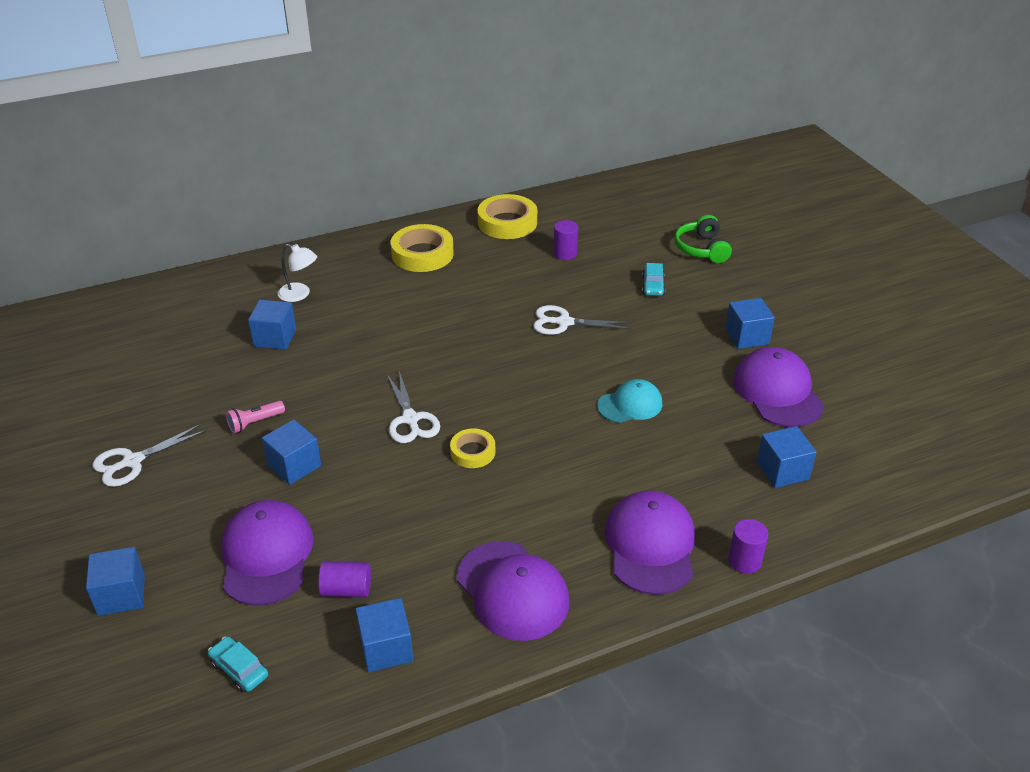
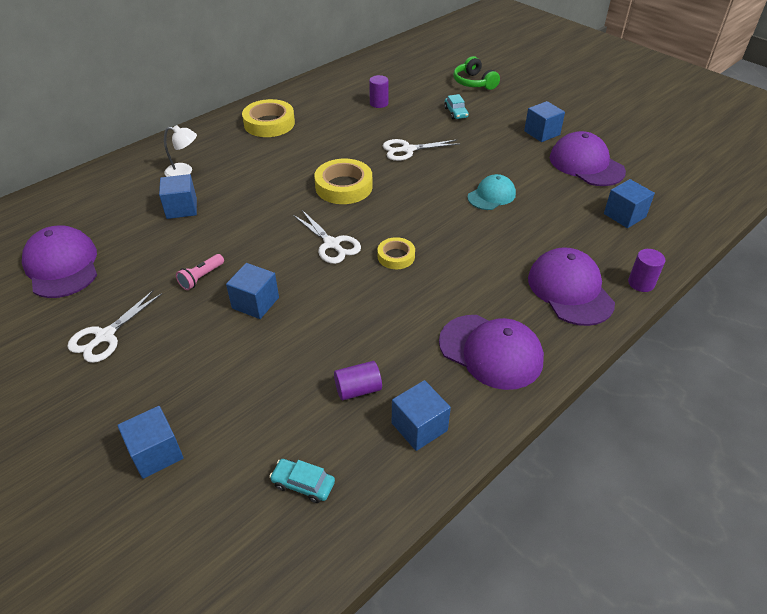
camera: 20 degrees left, 5 degrees up
(266, 555) = (272, 381): purple cap -> purple cap (62, 266)
(507, 222) = (322, 90): yellow tape -> yellow tape (344, 187)

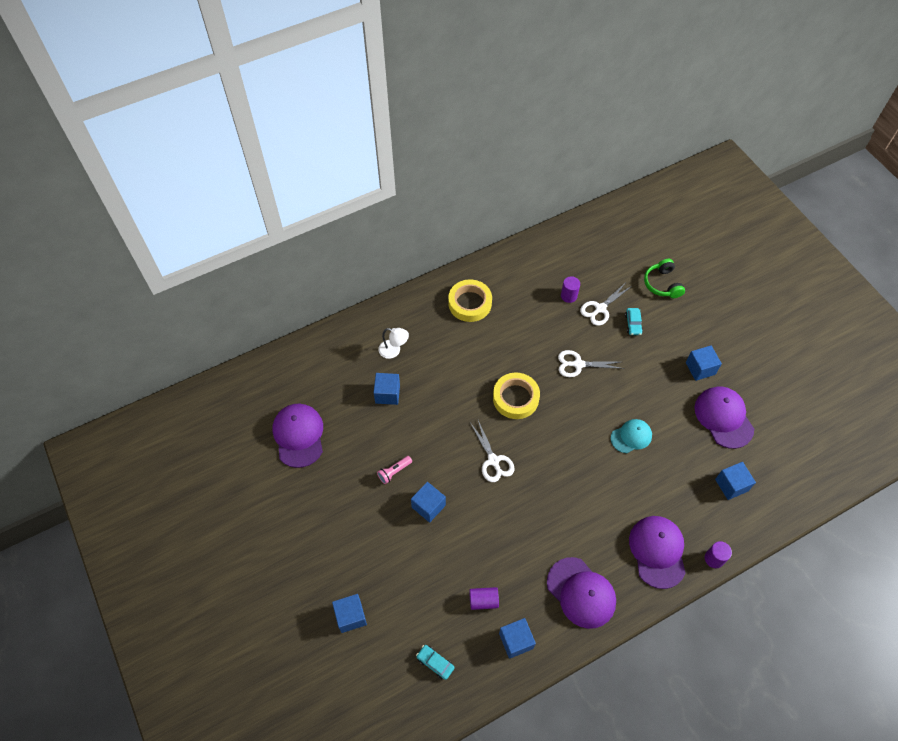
camera: 15 degrees right, 15 degrees up
(105, 336) = (325, 511): white scissors -> white scissors (600, 309)
(396, 256) = (538, 485): yellow tape -> none

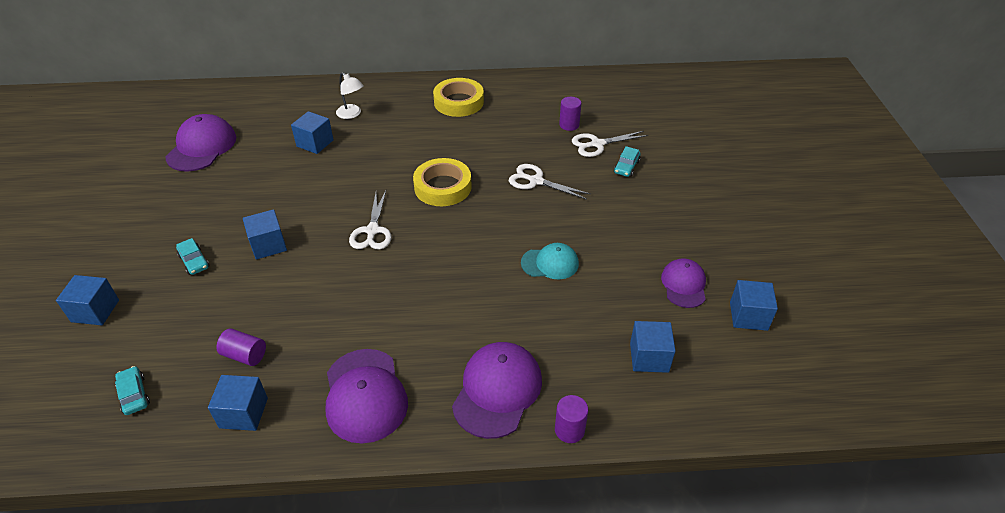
camera: 25 degrees right, 15 degrees down
(386, 544) = (194, 261): none -> turquoise car
(394, 472) = (262, 204): pink flashlight -> none
(662, 284) = (686, 145): green headphones -> none
(700, 368) = (683, 229): blue cube -> blue cube (748, 316)
(723, 418) = (684, 285): purple cap -> purple cap, size x0.63

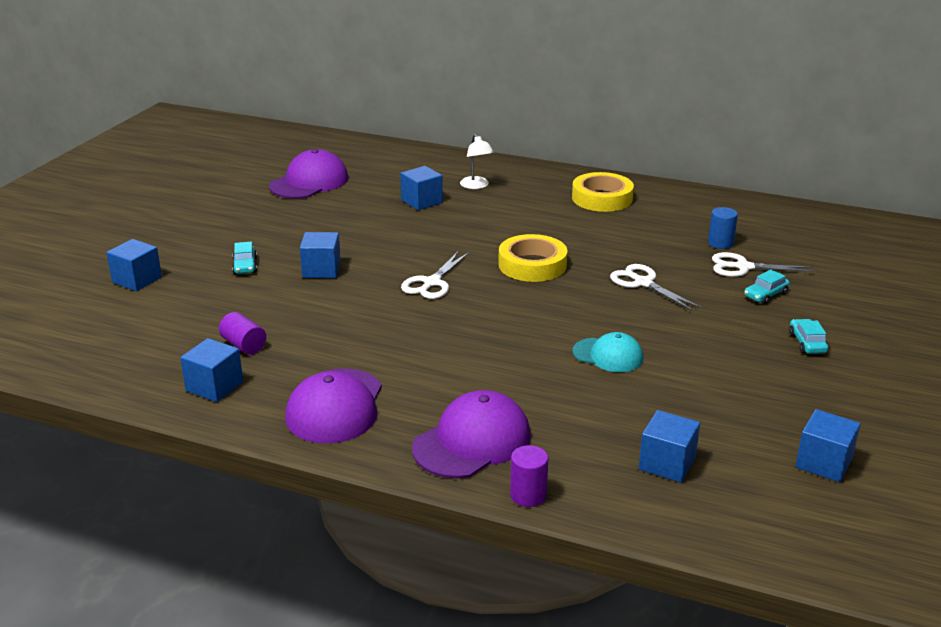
camera: 25 degrees right, 15 degrees down
(134, 395) = (130, 347): turquoise car -> turquoise car (807, 343)
(569, 125) = (720, 243): purple cylinder -> blue cylinder
(684, 285) = (759, 414): purple cap -> none

